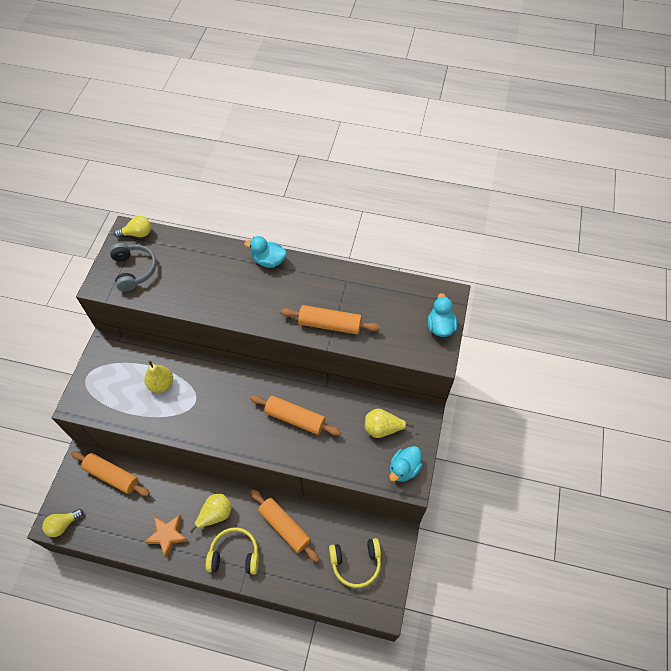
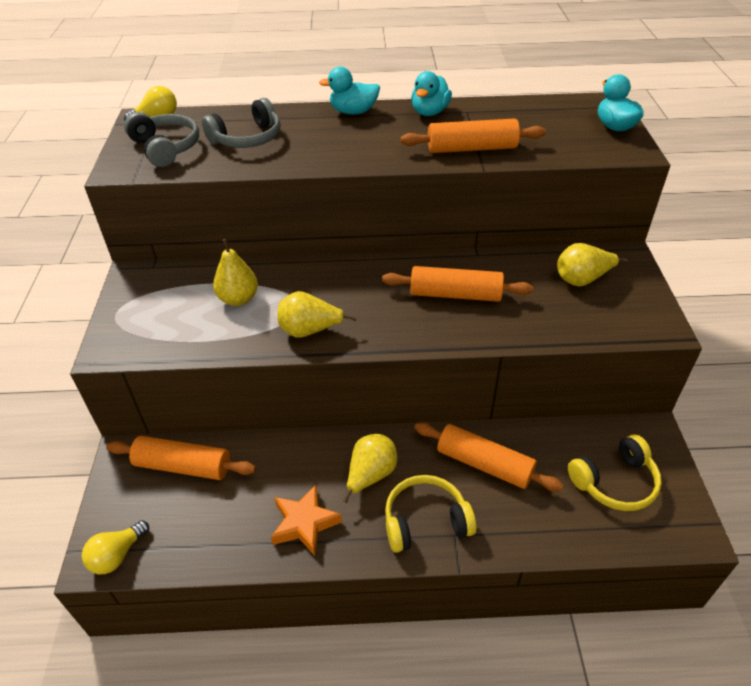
camera: 15 degrees left, 15 degrees down
(188, 273) = (247, 138): none -> grey headphones
(195, 423) = (310, 331): none -> yellow pear
(404, 469) = (640, 314): turquoise duck -> turquoise duck (429, 112)

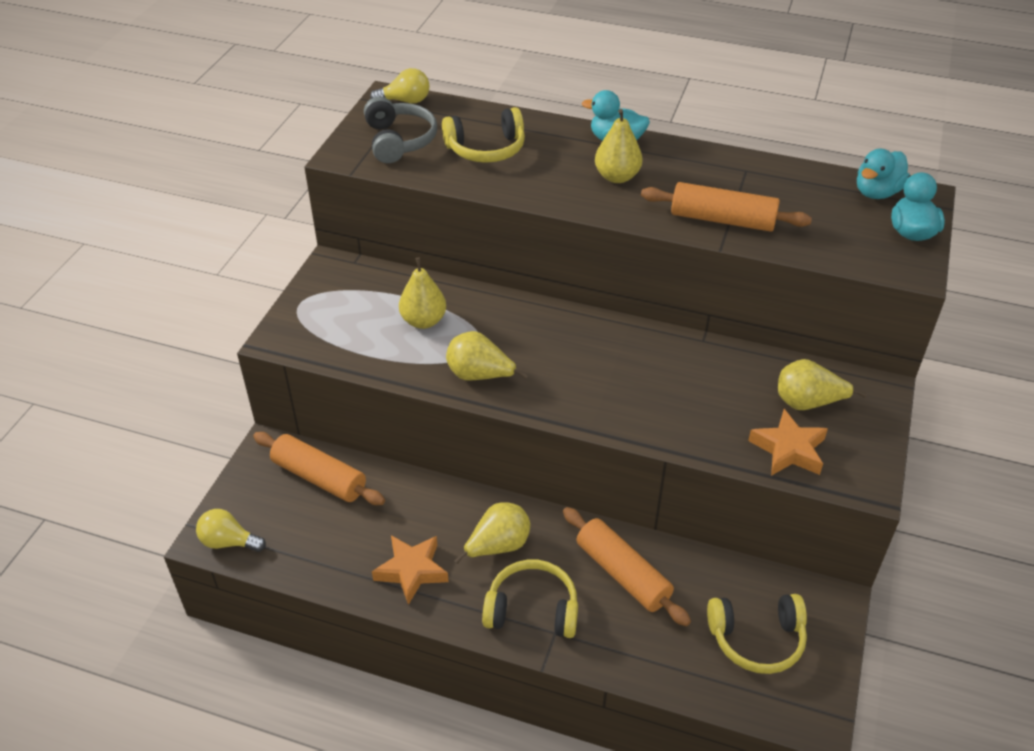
camera: 20 degrees right, 0 degrees up
(117, 555) = (228, 542): yellow light bulb -> yellow light bulb turned 45 degrees clockwise
(247, 138) = (486, 149): grey headphones -> yellow headphones
(369, 136) = (617, 177): none -> yellow pear
(429, 112) = (702, 161): turquoise duck -> turquoise duck (877, 192)
(455, 294) = (652, 379): orange rolling pin -> none
(590, 318) = (788, 449): none -> orange star

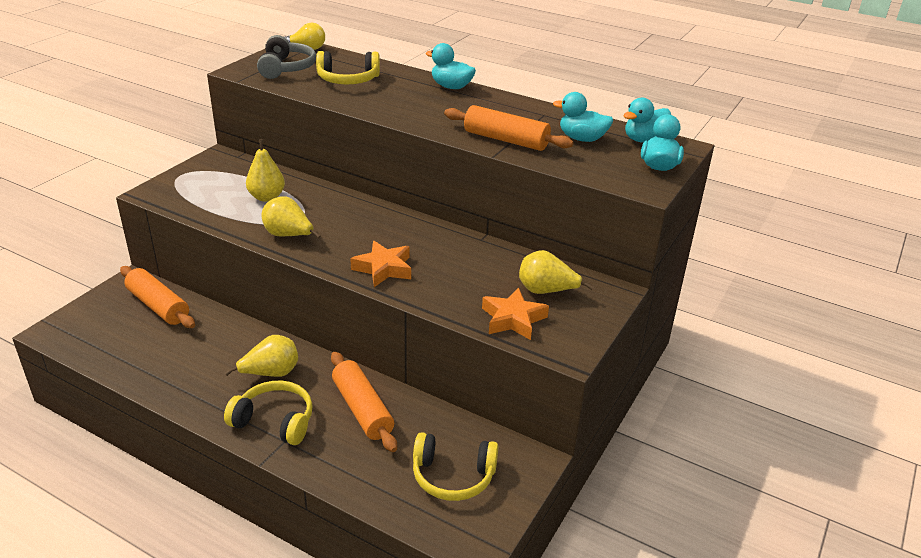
camera: 10 degrees right, 10 degrees down
(228, 542) = (65, 336): yellow light bulb -> none
(412, 571) = (193, 378): orange star -> orange star (384, 268)
(617, 177) = (438, 106): yellow pear -> none
(807, 203) = (582, 139): none -> turquoise duck

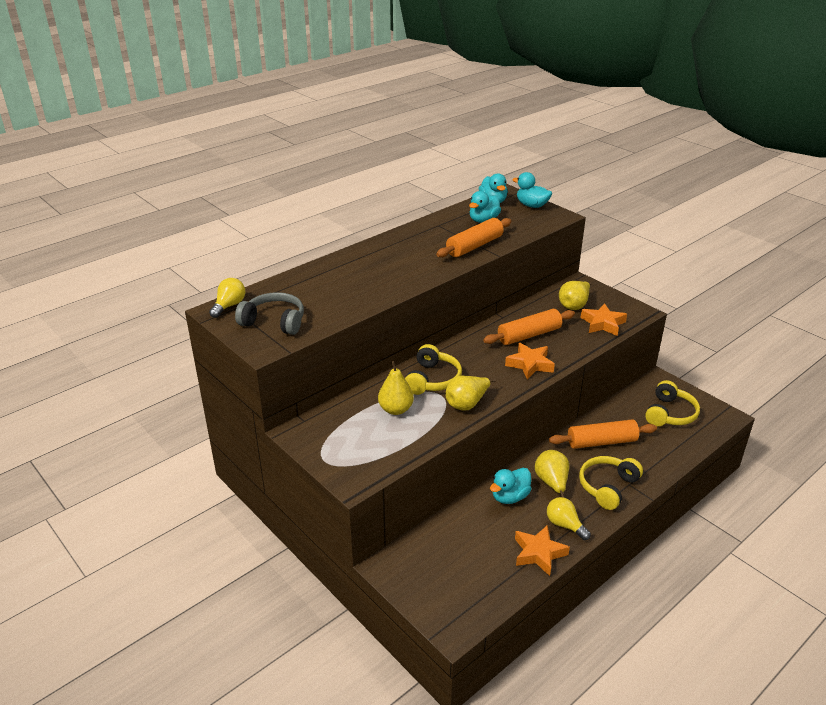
camera: 70 degrees left, 0 degrees up
(154, 375) = (539, 553): none -> orange star
(158, 306) = (436, 547): orange rolling pin -> orange rolling pin (529, 335)
(201, 390) = (564, 525): none -> yellow light bulb
(348, 80) = (323, 293): yellow headphones -> yellow headphones (432, 379)
(451, 87) = (367, 250): turquoise duck -> turquoise duck (510, 497)

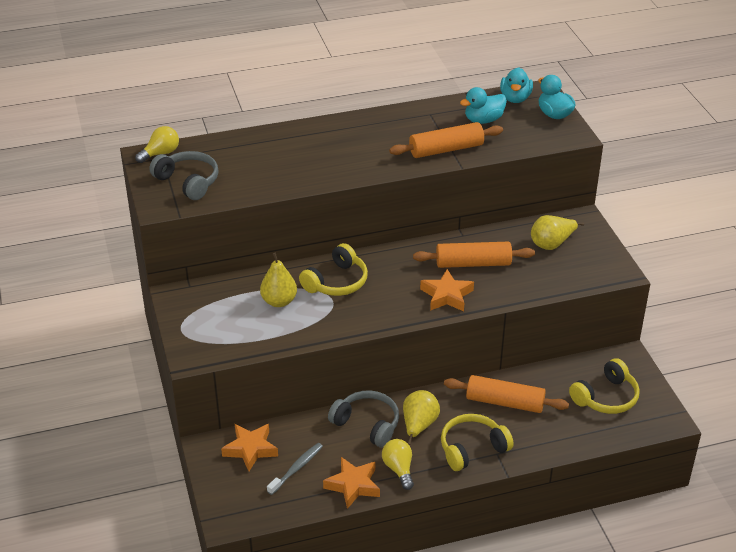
camera: 25 degrees right, 5 degrees up
(467, 404) = (350, 317): yellow pear -> none
(480, 556) = (296, 468): none -> grey toothbrush
(510, 497) = (367, 424): turquoise duck -> grey headphones
(603, 324) = (565, 274): orange star -> orange star (250, 449)

